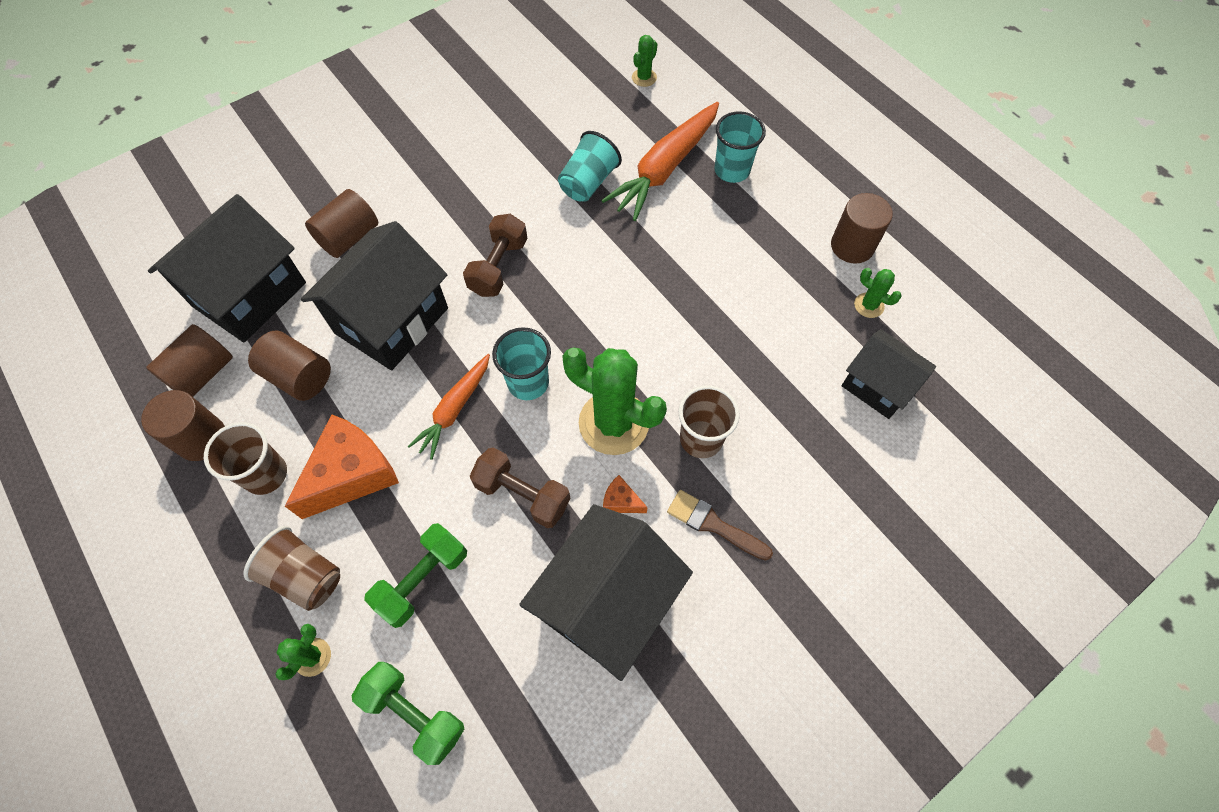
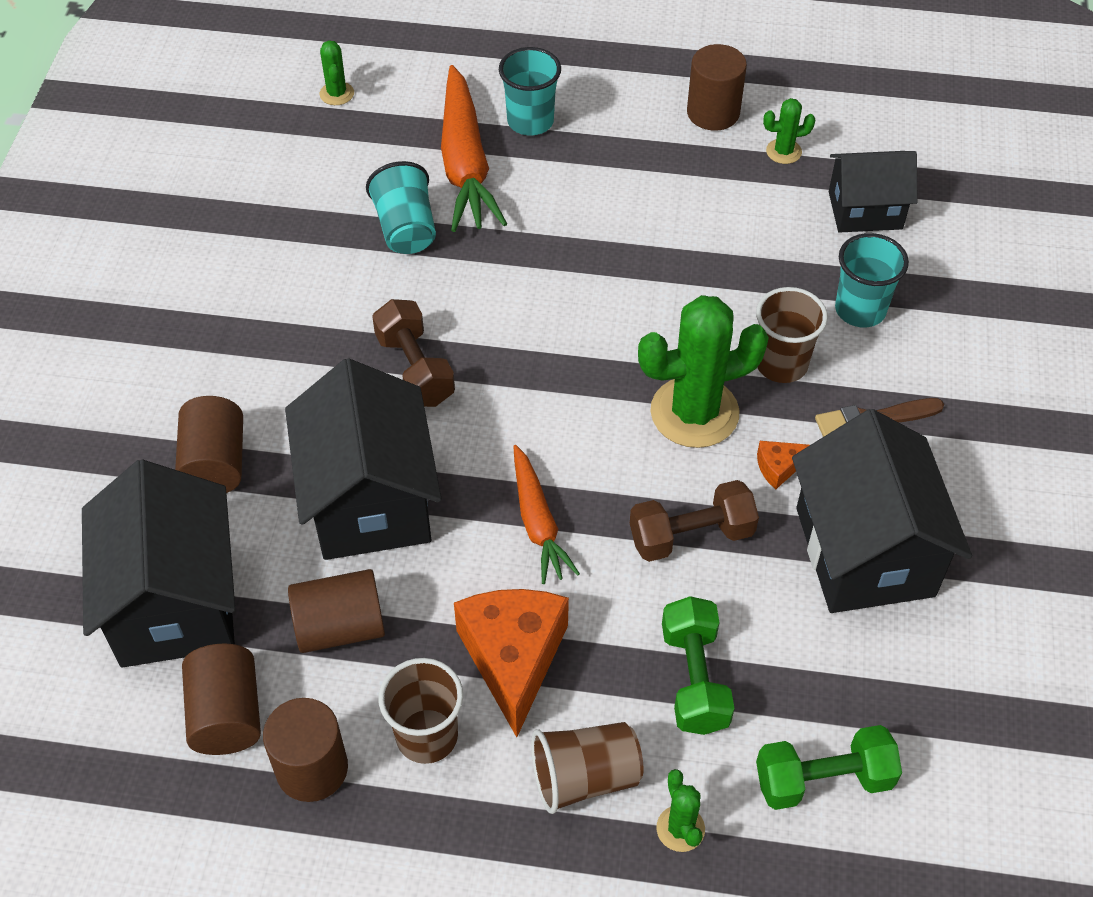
camera: 45 degrees left, 10 degrees down
(528, 382) = (576, 443): turquoise cup -> turquoise cup (860, 310)

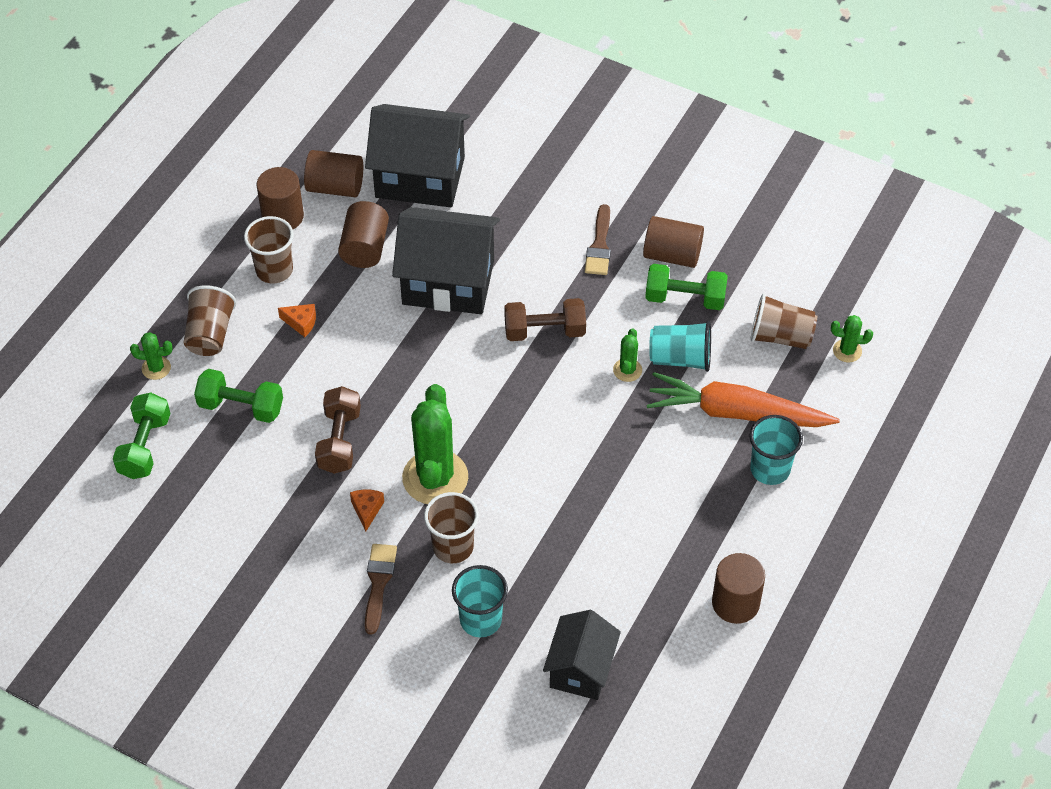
camera: 110 degrees right, 0 degrees up
(215, 463) = (513, 213): brown cylinder -> brown cylinder (672, 255)
(247, 352) = (599, 245): none -> brown brush
(309, 246) = (685, 298): none -> green dumbbell
(337, 151) = (780, 336): none -> brown cup
(513, 659) = (301, 323): orange cheese -> orange cheese, size x0.44
(538, 522) = (389, 362): orange carrot -> none
(783, 151) = (670, 637): green cactus -> green cactus (627, 370)
(864, 552) = (279, 533): black house -> none

